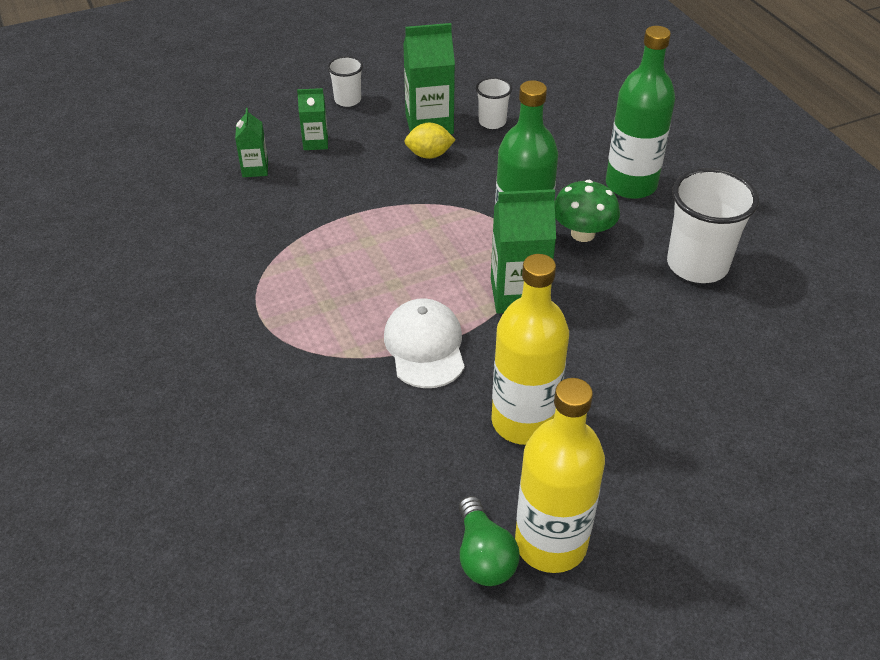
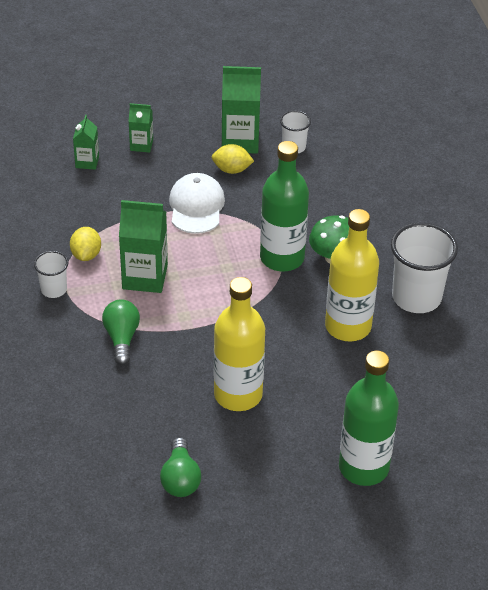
camera: 10 degrees right, 0 degrees up
(278, 274) = (86, 255): none -> yellow lemon
(347, 100) = (178, 109): white cup -> white cup (54, 289)
(350, 372) = (121, 338): none -> green light bulb
(425, 346) = (182, 328): white cap -> white cap (196, 206)
(518, 294) = (266, 299): green carton -> green carton (145, 277)
(550, 543) = (229, 479): yellow bottle -> yellow bottle (348, 326)
(631, 185) = (390, 221): green bottle -> green bottle (363, 467)

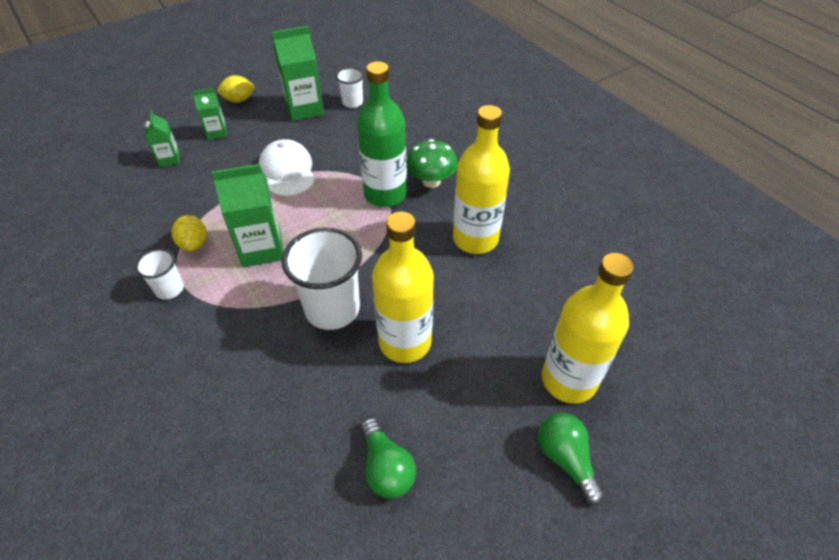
camera: 20 degrees left, 5 degrees up
(121, 338) = (259, 319): green light bulb -> green light bulb (565, 459)
(232, 170) = (307, 133): yellow lemon -> yellow lemon (239, 100)
(363, 467) = (568, 380): green bottle -> yellow bottle
(416, 297) = (519, 195): white cup -> white cup (332, 309)

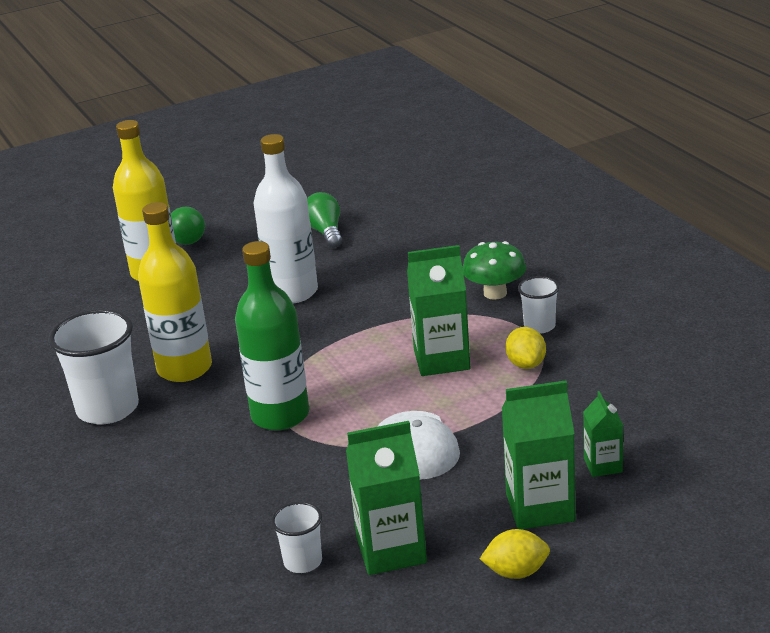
camera: 170 degrees left, 20 degrees down
(217, 132) = (540, 507): green carton -> green carton, size x1.79
(332, 309) = (360, 313): white cup -> white cup (108, 409)
(405, 342) = (292, 292): yellow bottle -> white bottle
(431, 181) = (212, 431): green mushroom -> green mushroom (495, 293)

